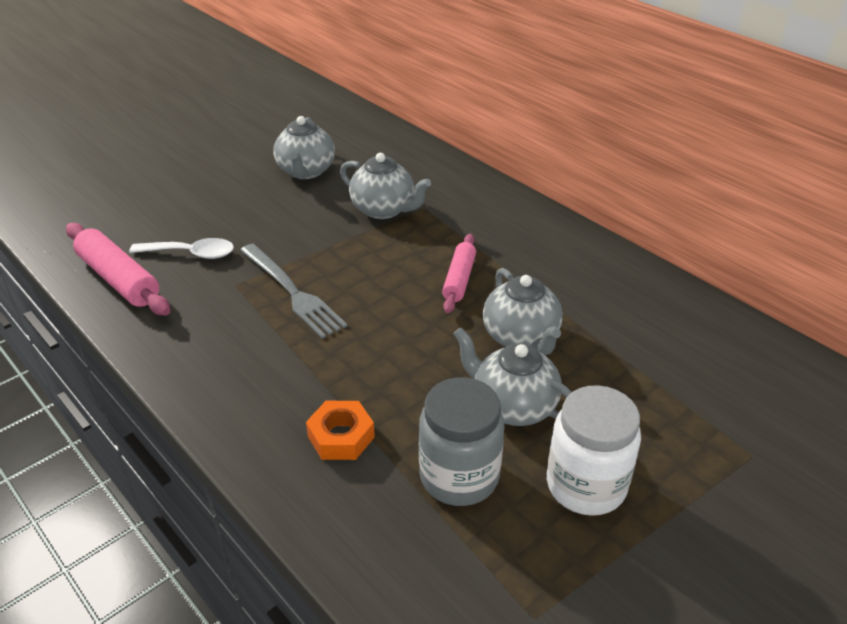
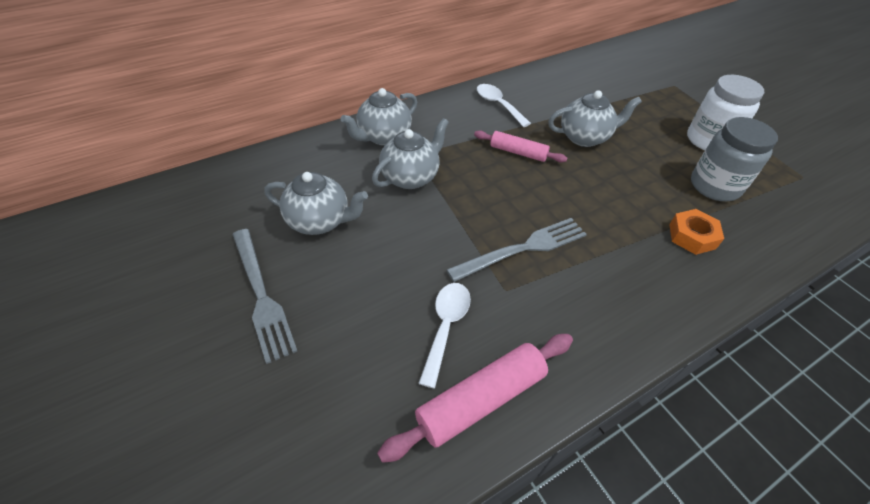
camera: 80 degrees left, 10 degrees up
(219, 162) = (261, 295): none -> grey fork
(513, 406) = (650, 153): grey teapot -> grey teapot (384, 137)
(557, 256) = (498, 105): none -> white spoon

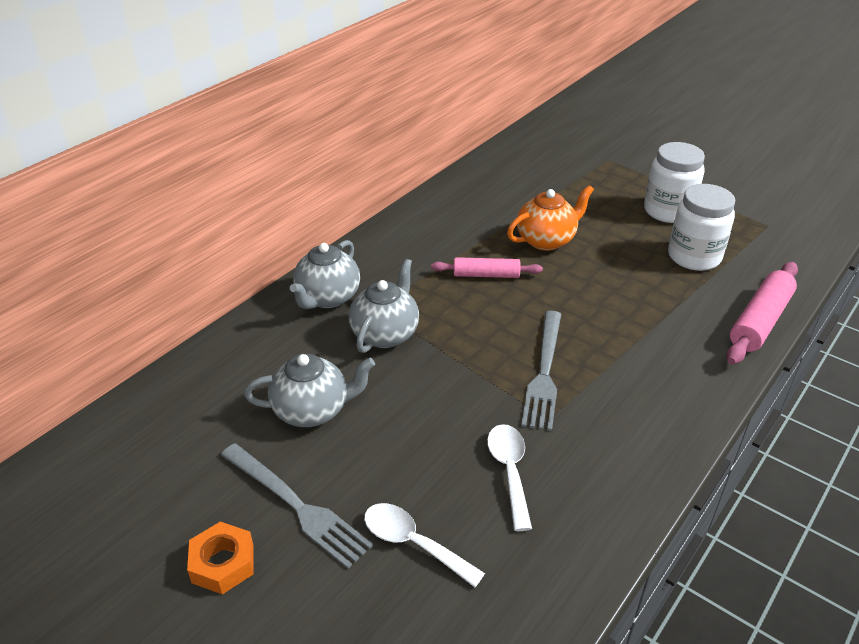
camera: 20 degrees left, 10 degrees down
(481, 399) = (579, 523): pink rolling pin -> pink rolling pin (759, 321)
(498, 105) = (436, 228): white spoon -> white spoon (413, 543)
(523, 249) = (544, 373): grey fork -> grey fork turned 150 degrees clockwise
(585, 137) = (546, 240): grey teapot -> orange teapot
(692, 236) = (695, 312): orange nut -> orange nut (223, 563)
(714, 186) = (694, 257): grey jar -> white jar

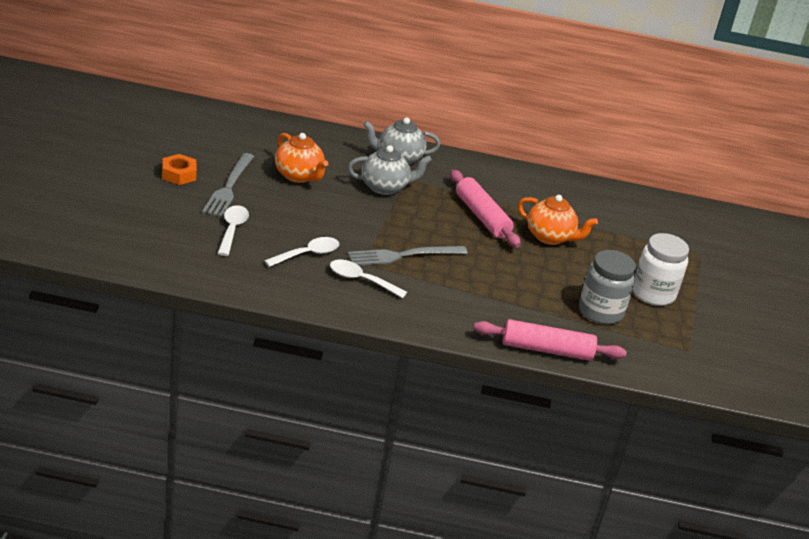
camera: 55 degrees right, 5 degrees down
(312, 410) = (299, 176): grey teapot -> orange teapot
(486, 275) = (482, 216): pink rolling pin -> pink rolling pin, size x1.54
(587, 434) = (361, 280): none -> white spoon
(694, 257) = (600, 312): white jar -> grey jar

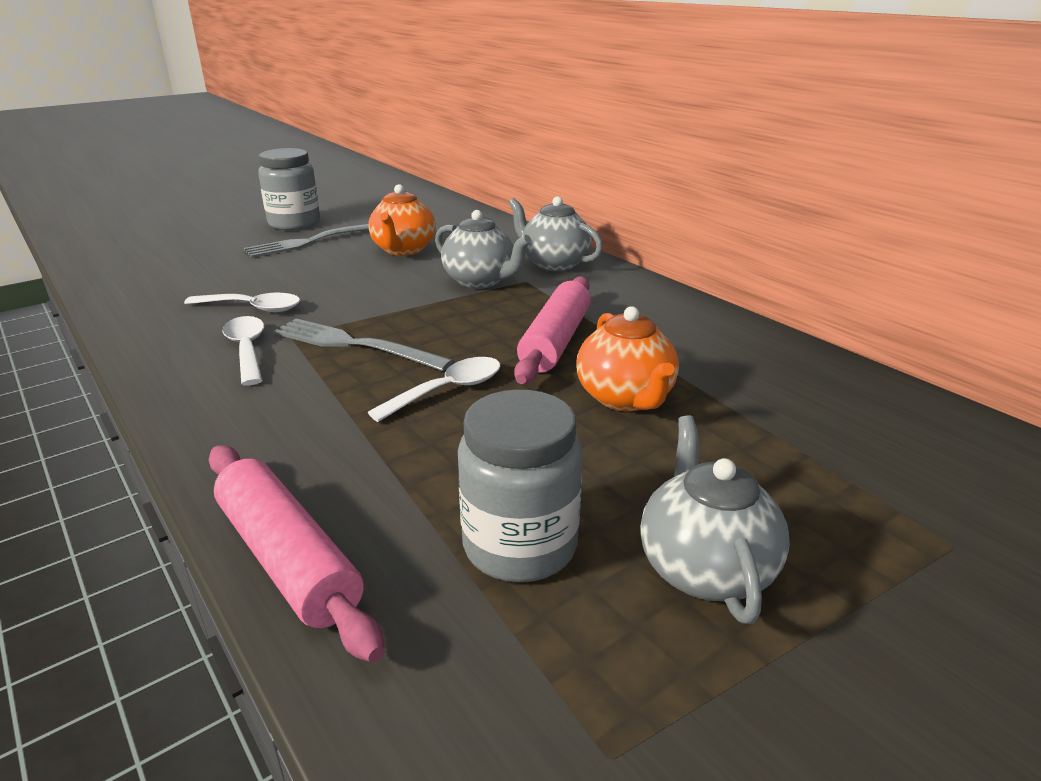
camera: 50 degrees right, 5 degrees down
(179, 174) = (294, 223): orange nut -> grey jar
(232, 230) = (235, 268): white spoon -> white spoon (448, 390)
(653, 293) = (704, 568): white jar -> grey teapot

